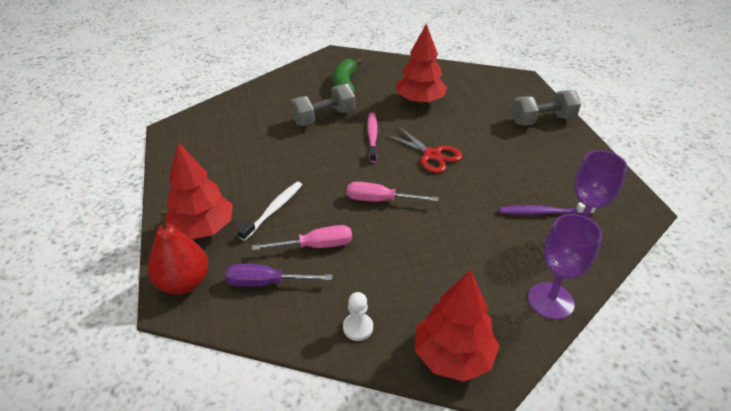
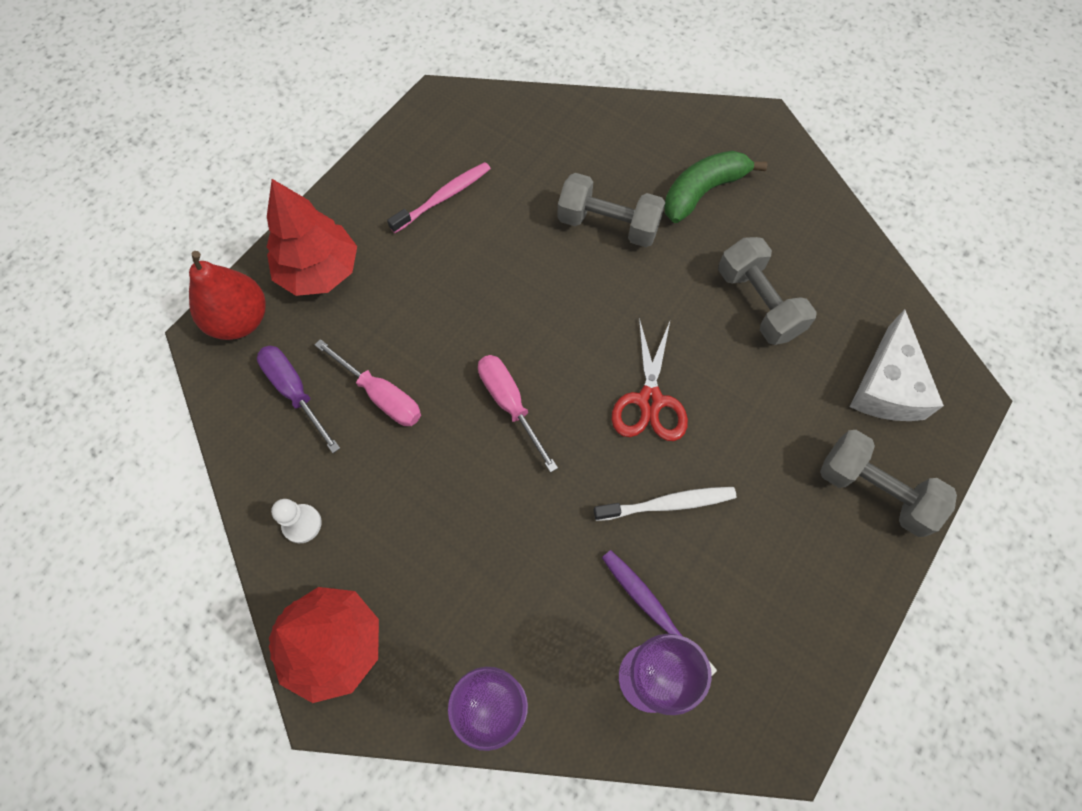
camera: 50 degrees right, 25 degrees up
(274, 210) = (400, 311): white toothbrush -> white toothbrush (667, 504)
(372, 137) = (621, 307): pink toothbrush -> pink toothbrush (443, 197)
(420, 101) = (758, 303): red tree -> grey dumbbell
(497, 92) = (887, 385): none -> white cheese

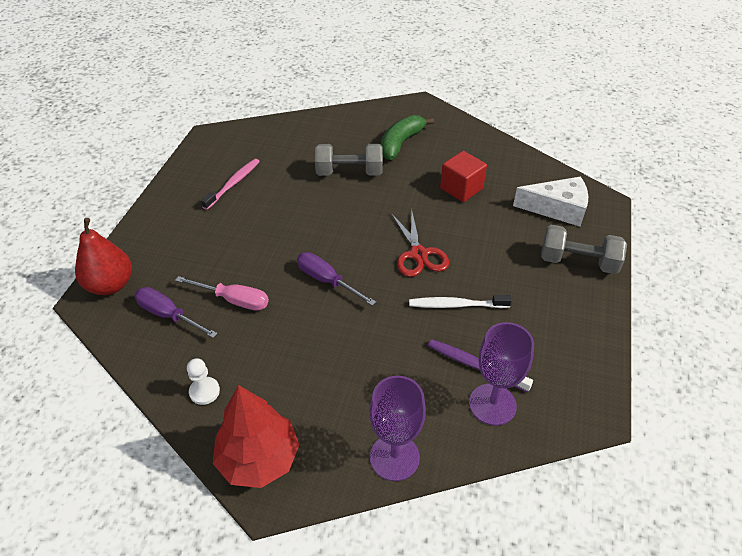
camera: 20 degrees left, 20 degrees down
(319, 271) = (160, 243): red tree -> none
(510, 404) = (327, 281): pink screwdriver -> purple screwdriver
(667, 504) = (456, 305): white toothbrush -> white toothbrush turned 150 degrees counterclockwise
(758, 303) = (461, 188): grey dumbbell -> red cube
(887, 385) = (557, 209): white cheese -> white cheese turned 75 degrees counterclockwise

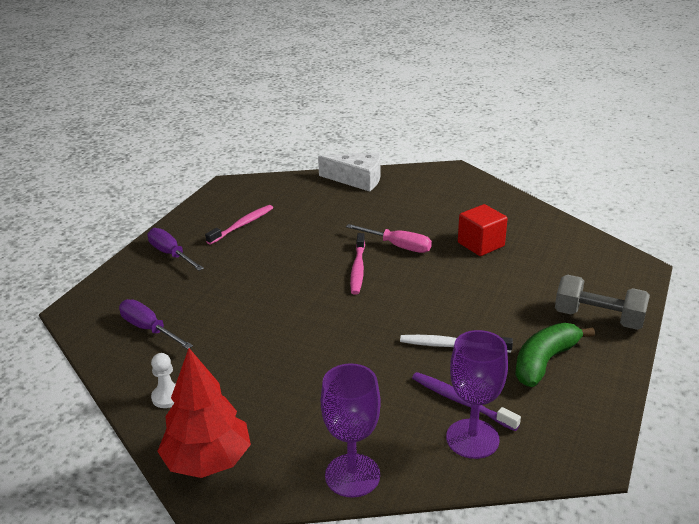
camera: 10 degrees right, 15 degrees down
(110, 285) = (99, 299): red pear -> none
(234, 300) = (218, 322): pink screwdriver -> pink screwdriver (398, 246)
(327, 281) = (317, 313): purple screwdriver -> purple screwdriver (171, 254)
(349, 172) = (364, 223): grey dumbbell -> none
(354, 226) = (358, 269): none -> pink toothbrush
(401, 143) = (424, 202): green banana -> green banana (544, 362)
(418, 254) = (421, 298): red scissors -> none
(557, 209) = (584, 269): white cheese -> white cheese (357, 179)

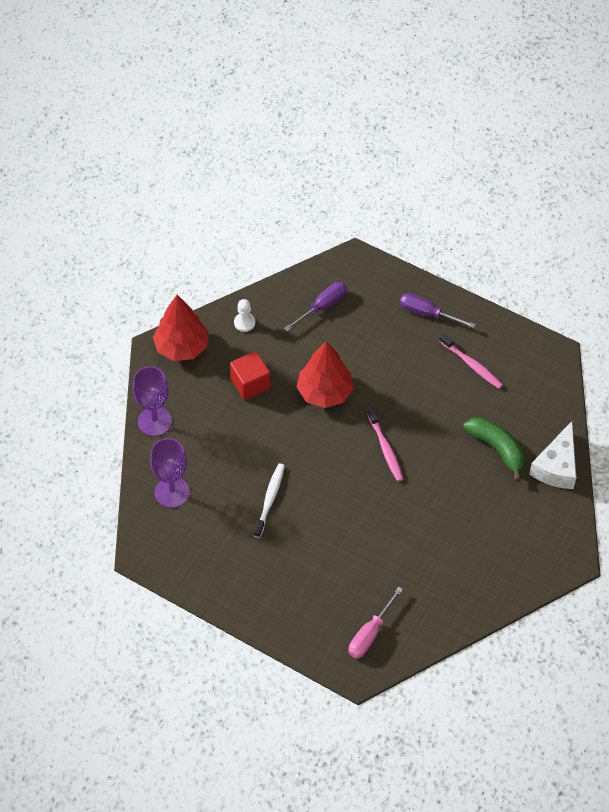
camera: 95 degrees right, 25 degrees up
(171, 254) = (427, 313): purple screwdriver -> purple screwdriver turned 120 degrees counterclockwise
(284, 316) = (325, 392): none -> red tree
(358, 269) = (385, 449): pink toothbrush -> pink toothbrush turned 120 degrees counterclockwise
(398, 246) = (418, 484): pink screwdriver -> pink screwdriver (370, 633)
(461, 401) = (208, 493): purple toothbrush -> none
(481, 244) = (413, 552): red cube -> red cube (250, 383)
(544, 362) = (240, 557): green banana -> green banana (497, 449)
(598, 318) = (287, 612): grey dumbbell -> none

